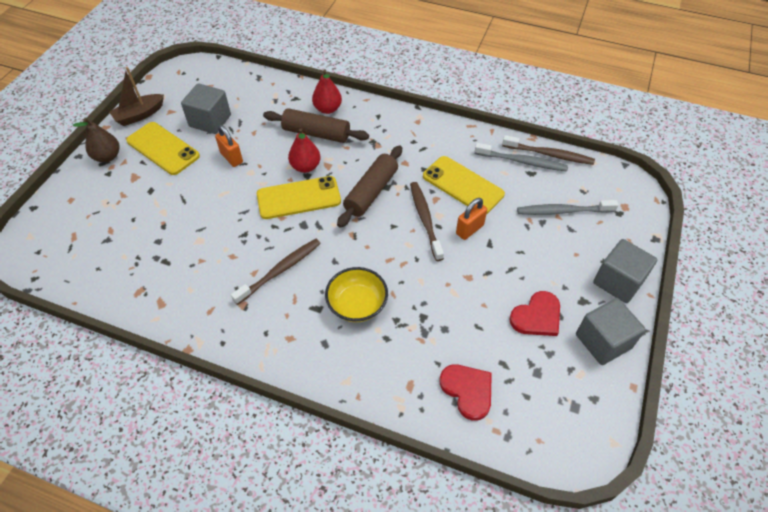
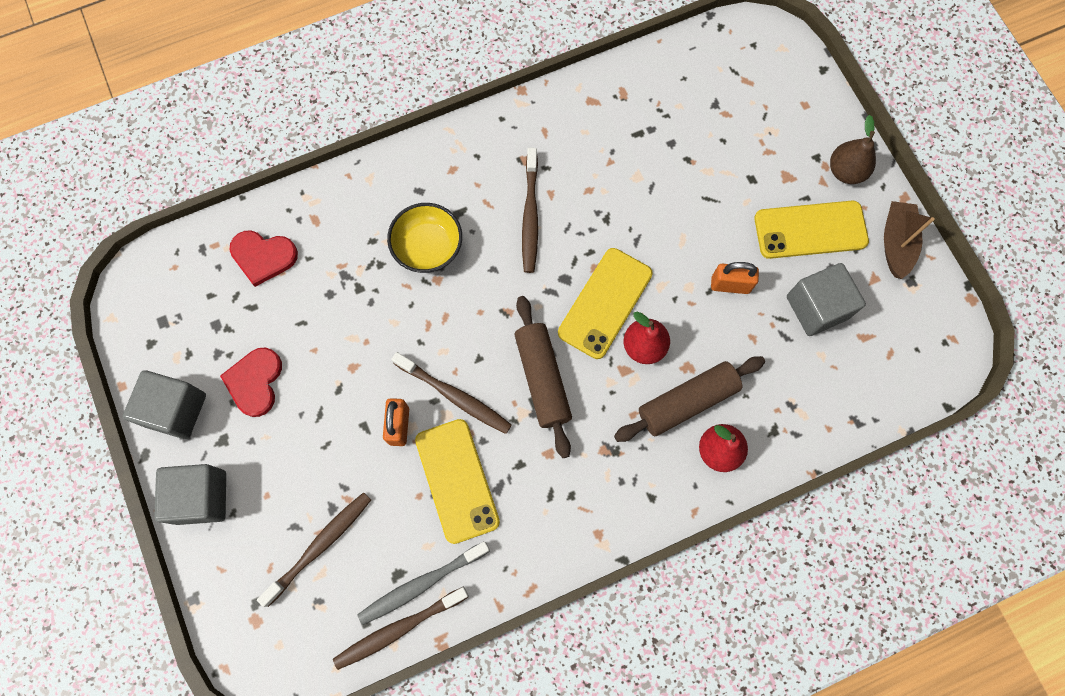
camera: 135 degrees right, 20 degrees up
(462, 185) = (457, 480): yellow phone -> yellow phone turned 75 degrees clockwise
(563, 211) = (319, 546): grey toothbrush -> brown toothbrush

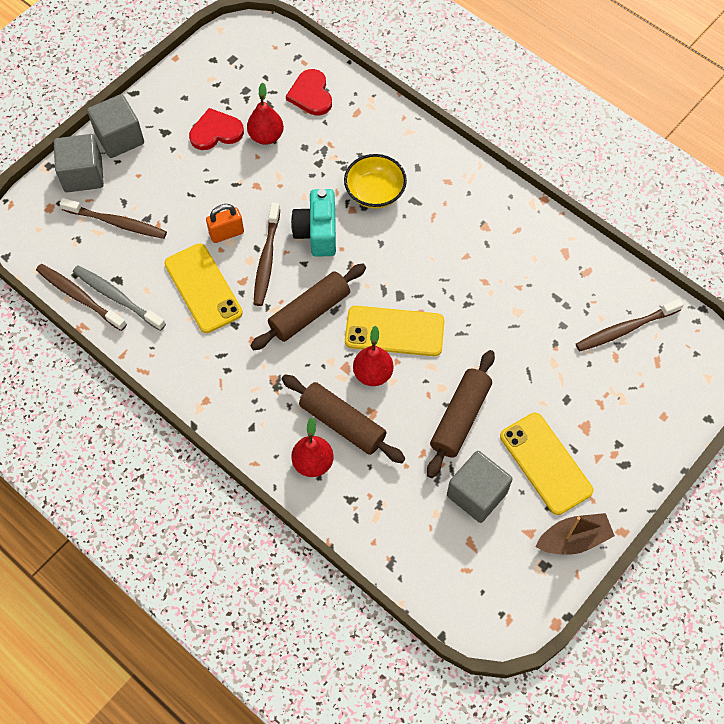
camera: 65 degrees right, 10 degrees down
(176, 410) = (173, 95): grey cube -> grey cube (83, 175)
(292, 329) = (266, 136): none -> red pear
(448, 328) = (317, 233): none -> turquoise camera
(457, 480) = (203, 288): yellow phone -> yellow phone turned 75 degrees counterclockwise
(530, 215) = (439, 249): brown toothbrush -> brown toothbrush (625, 329)
(730, 285) = (460, 418): orange padlock -> brown rolling pin
(845, 171) = (618, 472): brown pear -> none

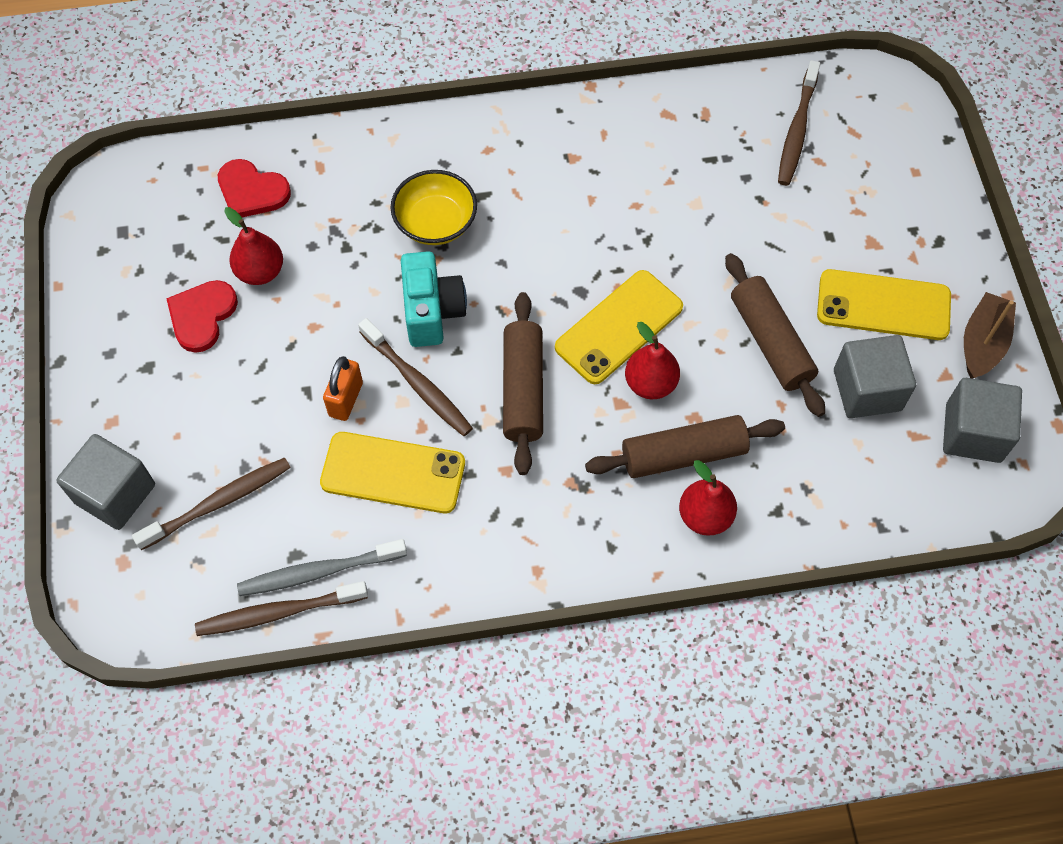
camera: 50 degrees left, 0 degrees up
(119, 138) = (105, 419): grey cube -> grey cube (973, 433)
(317, 233) = (432, 312): turquoise camera -> turquoise camera turned 135 degrees counterclockwise

